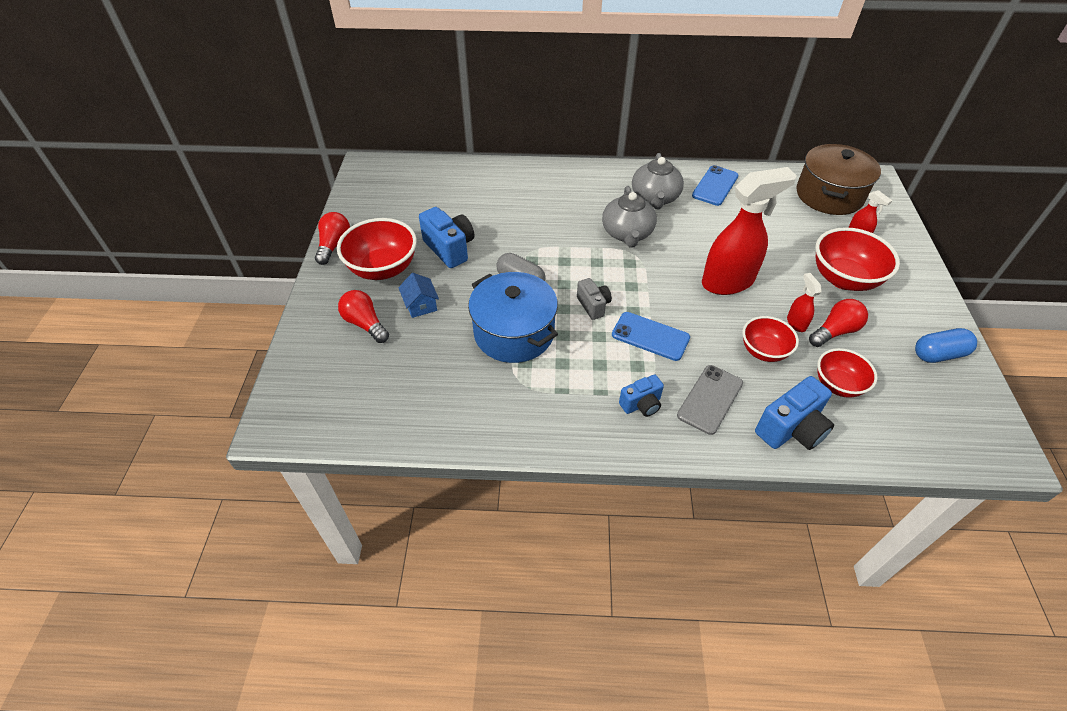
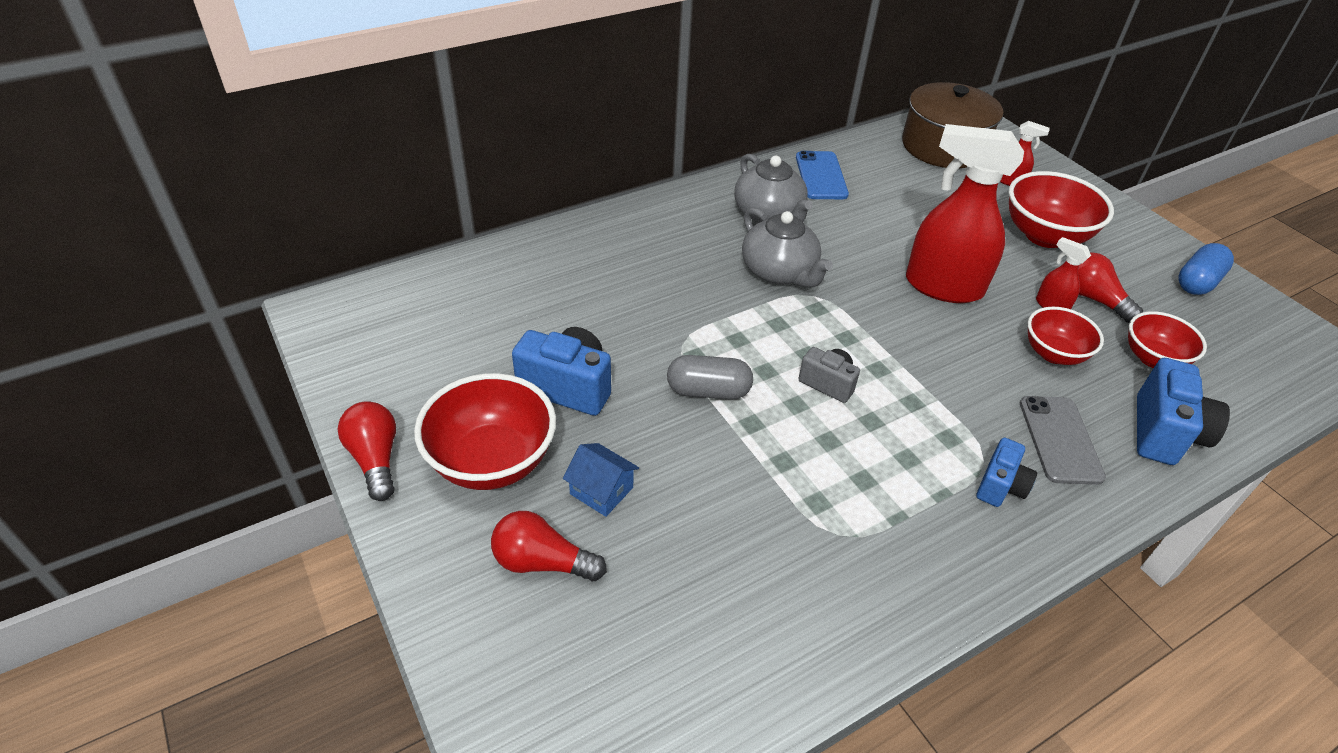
camera: 35 degrees left, 5 degrees down
(514, 333) = (766, 468): blue pot -> none
(650, 336) = (927, 393): blue phone -> none
(728, 282) = (942, 286): red spray bottle -> red spray bottle turned 105 degrees counterclockwise
(835, 331) = (1093, 299): red light bulb -> red light bulb turned 60 degrees counterclockwise

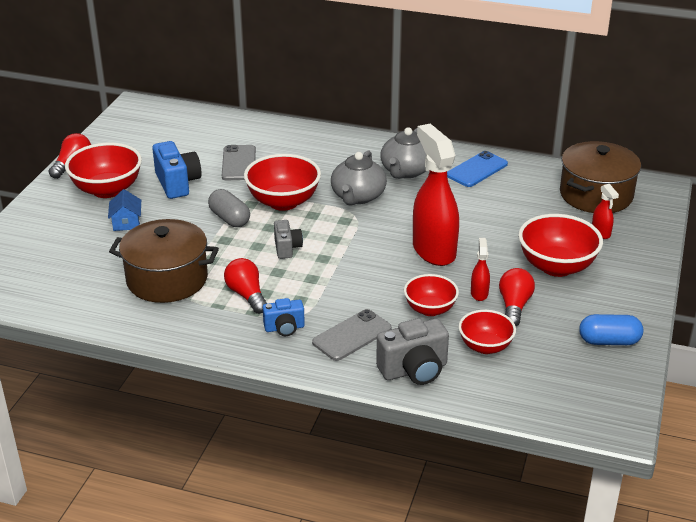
camera: 50 degrees right, 10 degrees down
(542, 562) = (69, 229): red light bulb -> red light bulb (247, 295)
(592, 311) = (239, 163): none -> grey phone
(724, 328) = (283, 202): none -> red bowl
(788, 531) = (167, 279): none -> brown pot
(1164, 433) = (414, 370): blue camera -> grey camera

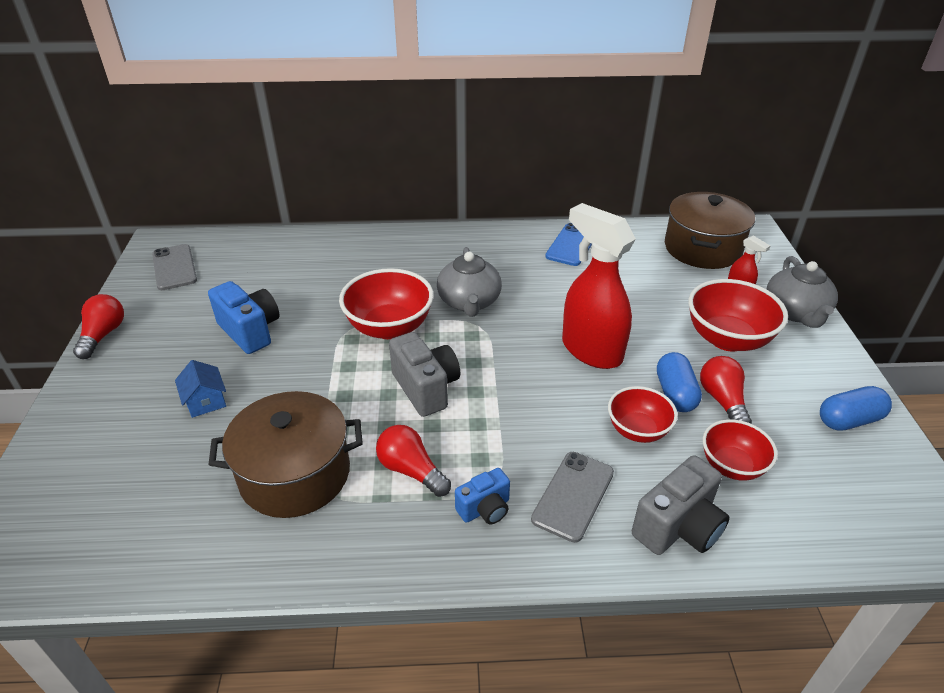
camera: 20 degrees left, 5 degrees up
(107, 190) = (162, 359): red bowl -> none
(229, 219) = (336, 364): grey capsule -> none
(239, 163) = (313, 290): grey phone -> grey phone (174, 267)
(287, 248) = (426, 388): grey camera -> grey camera, size x1.64
(406, 171) = (502, 261): grey teapot -> grey teapot (796, 312)
(479, 293) = (675, 393): red spray bottle -> blue capsule

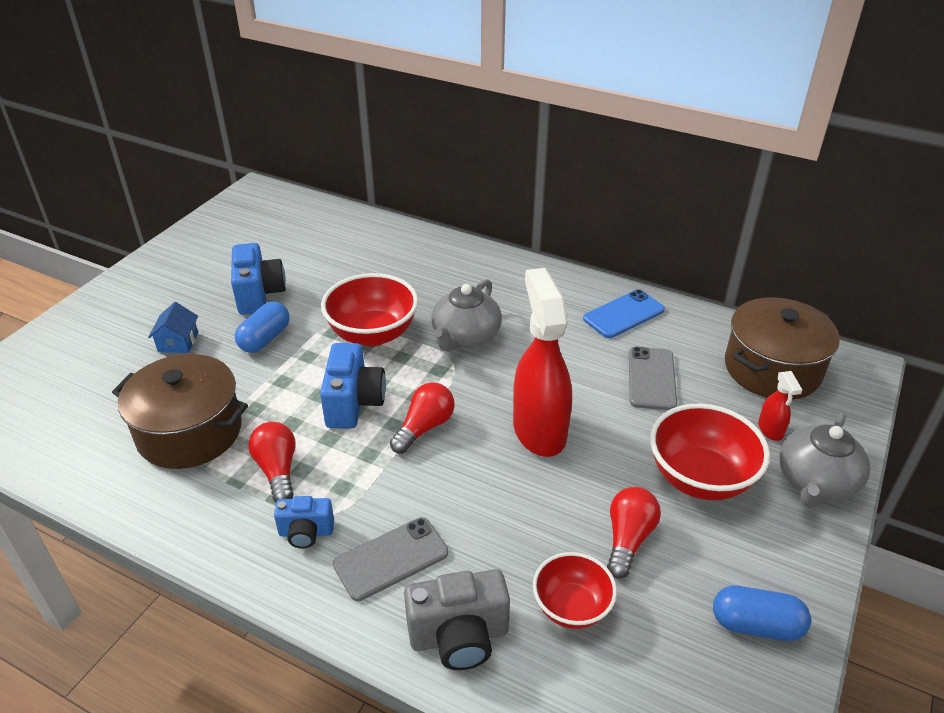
camera: 30 degrees right, 0 degrees up
(103, 335) = (153, 258): red light bulb -> red light bulb (424, 427)
(174, 267) = (249, 216): grey phone -> grey phone (651, 378)
(426, 388) = (354, 403): grey camera -> blue camera
(637, 430) = (510, 528): red bowl -> none
(675, 393) = (584, 509): blue capsule -> blue capsule (265, 339)

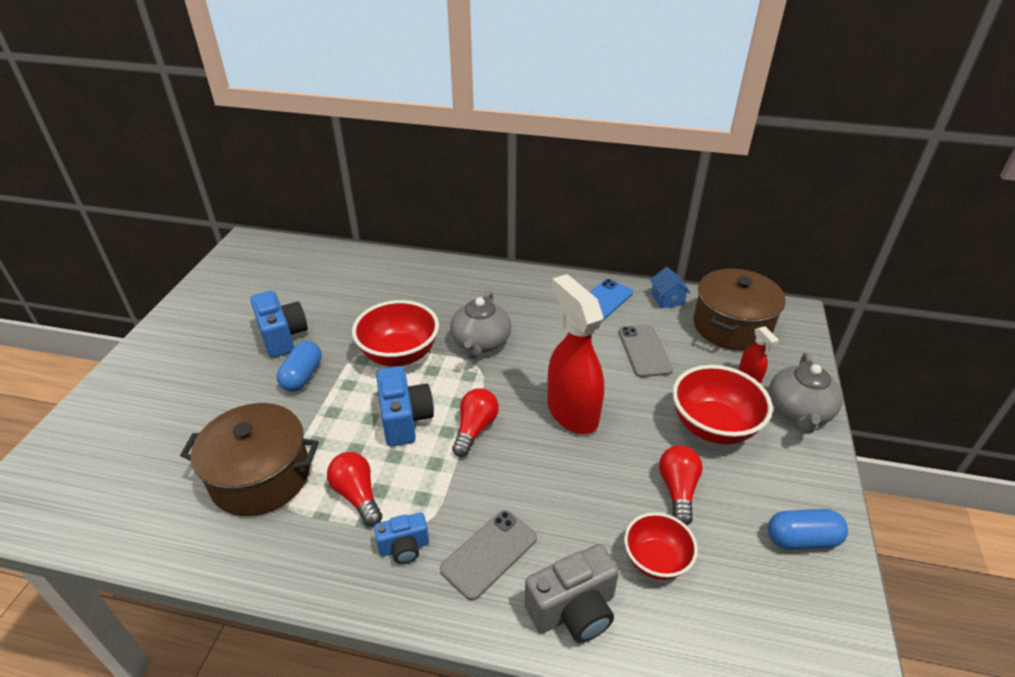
camera: 15 degrees left, 0 degrees up
(178, 342) = (220, 394): blue house -> blue house (667, 299)

